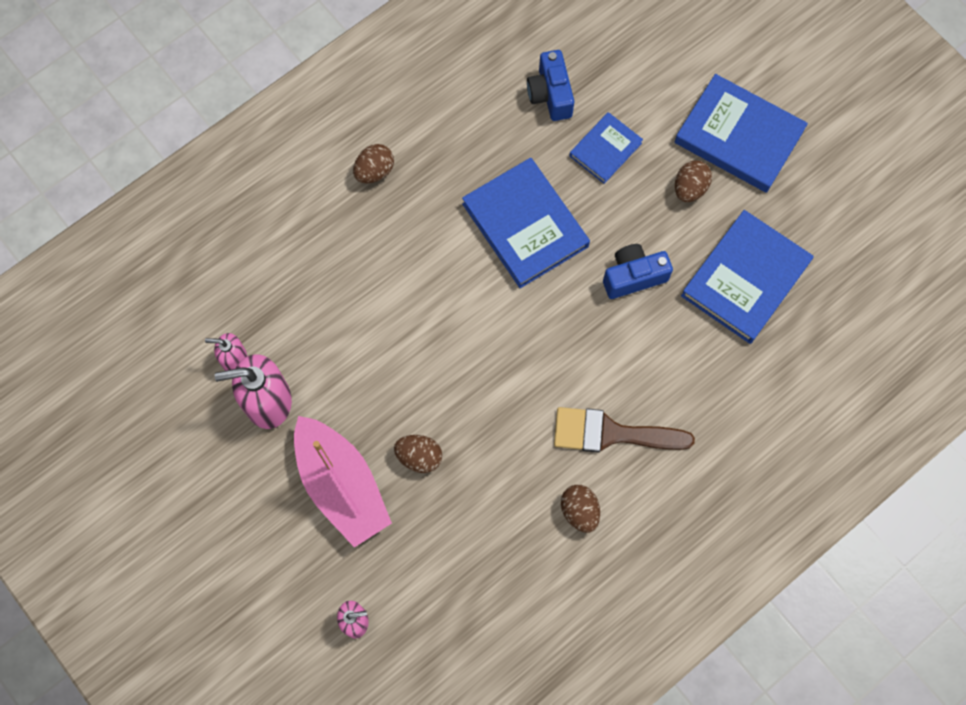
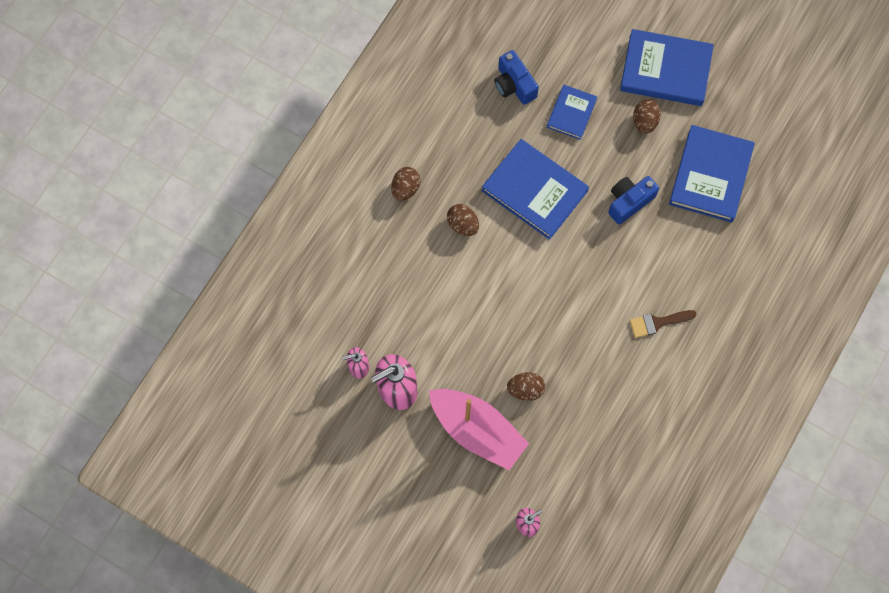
camera: 20 degrees left, 0 degrees up
(579, 511) = (656, 387): brown egg -> brown egg (463, 224)
(611, 433) = (658, 323): brown brush -> brown brush, size x0.62

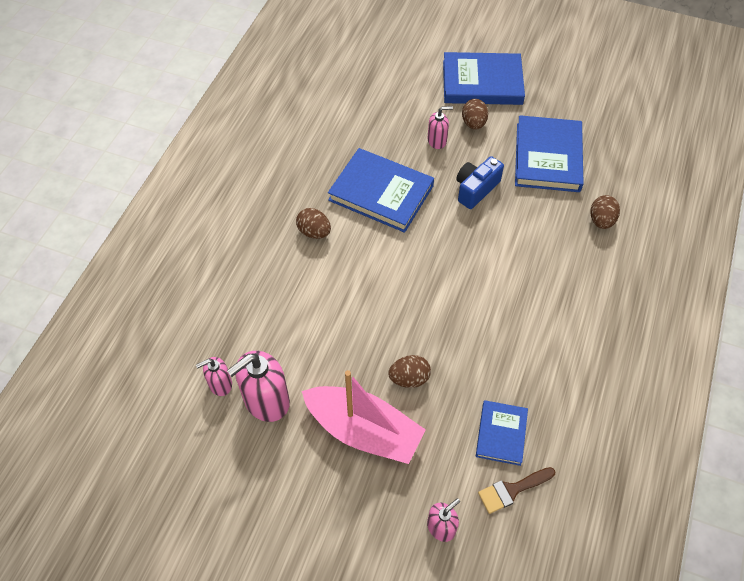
camera: 10 degrees left, 15 degrees down
(405, 188) = (251, 209): brown egg -> brown egg (601, 221)
(514, 85) = (344, 111): blue camera -> none
(571, 113) = (403, 126): blue book -> blue book (501, 434)
(602, 137) = (437, 141): none -> pink soap dispenser
(658, 323) = (533, 291): brown brush -> brown brush (512, 490)

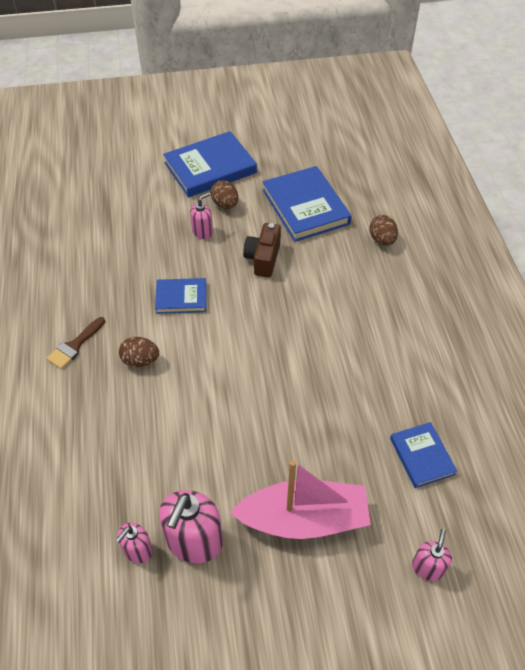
camera: 30 degrees left, 5 degrees down
(381, 193) = (181, 298): blue book -> blue book, size x0.57
(409, 378) = (313, 449): brown egg -> none
(475, 189) = (263, 258): blue camera -> brown camera
(512, 490) = (463, 500): brown brush -> brown brush (75, 345)

